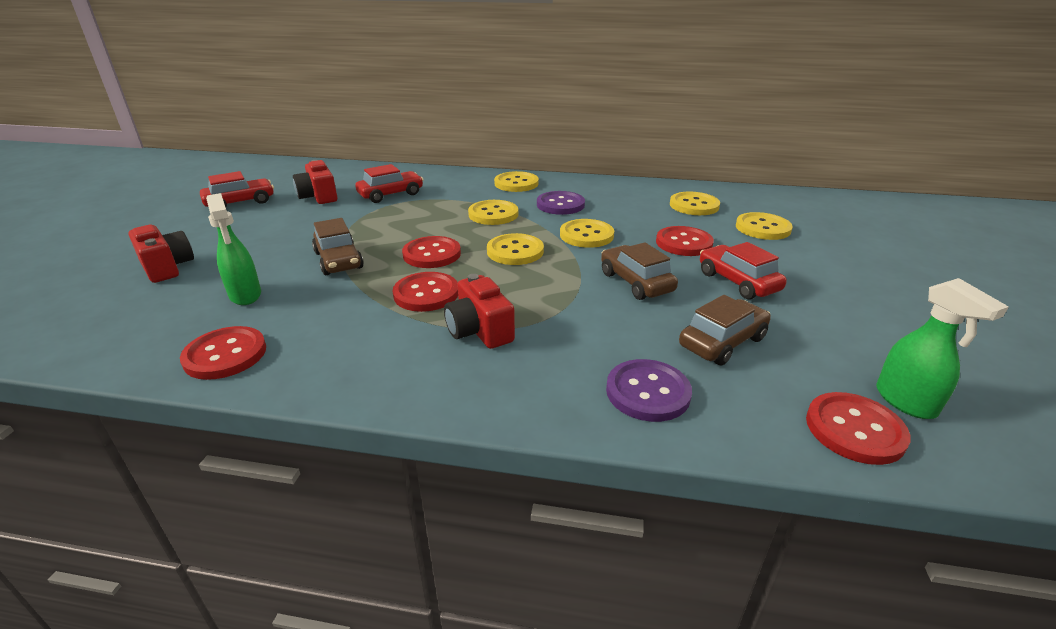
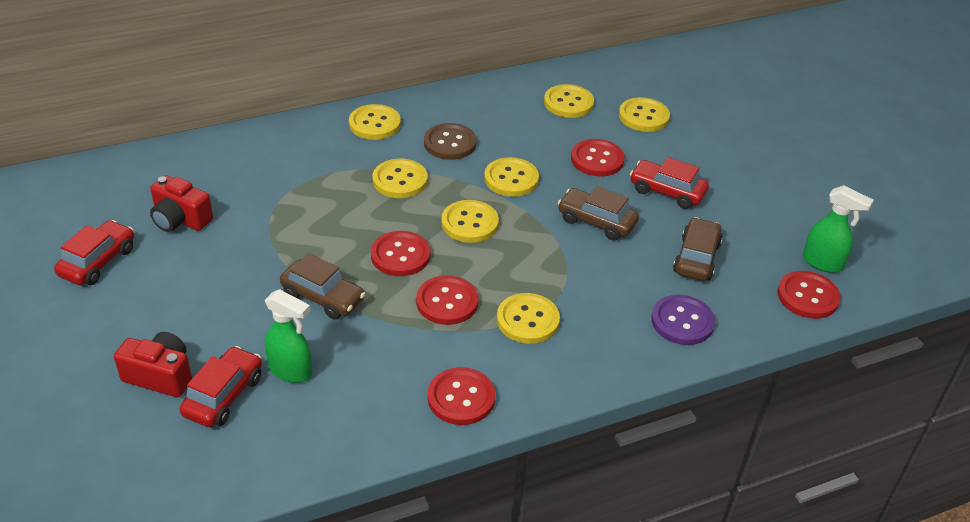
camera: 35 degrees left, 10 degrees up
(225, 355) = (360, 429): red button -> red button (461, 398)
(391, 194) = (259, 187): red car -> red car (224, 396)
(479, 331) = (527, 320): red camera -> yellow button
(560, 205) = (450, 143): purple button -> brown button

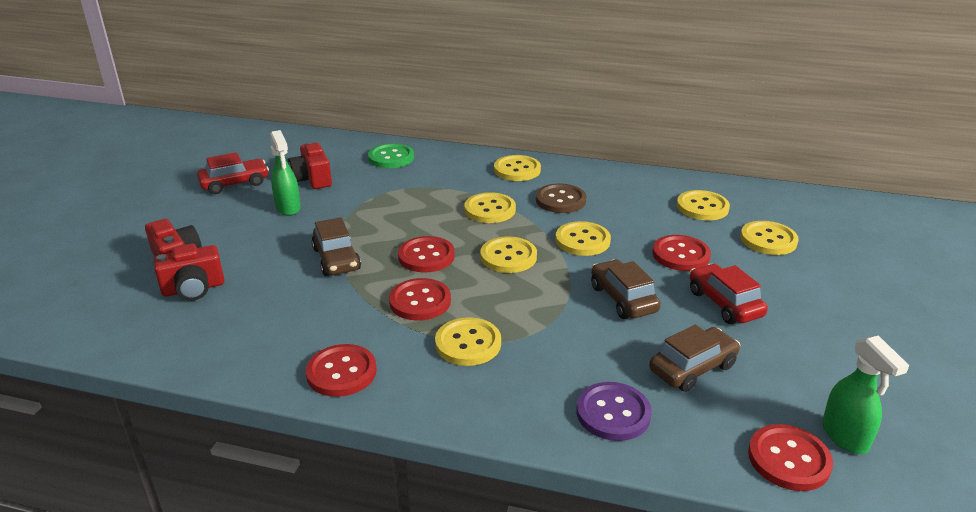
camera: 40 degrees right, 10 degrees down
(224, 396) = (193, 289): red car -> red camera
(232, 158) = (391, 158): none -> green button
(291, 371) = (253, 294): green spray bottle -> green spray bottle (288, 208)

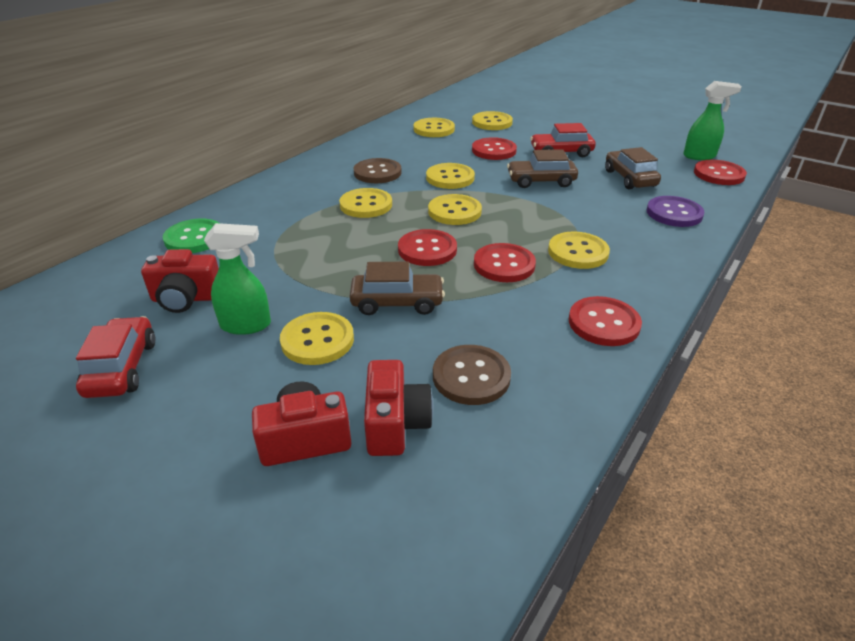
camera: 70 degrees left, 5 degrees up
(249, 311) = (471, 376): none -> brown button
(517, 170) = (302, 179): yellow button -> yellow button (317, 340)

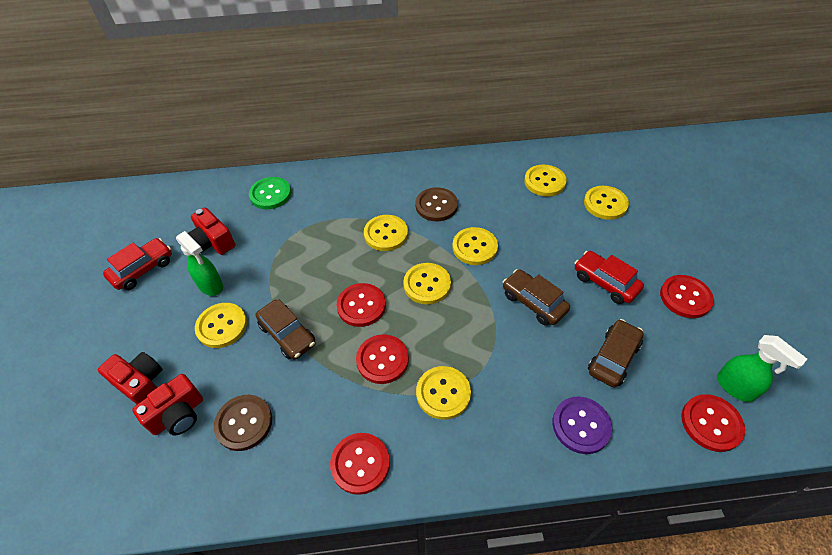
camera: 50 degrees right, 15 degrees up
(494, 150) = (552, 240): red button -> red button (685, 297)

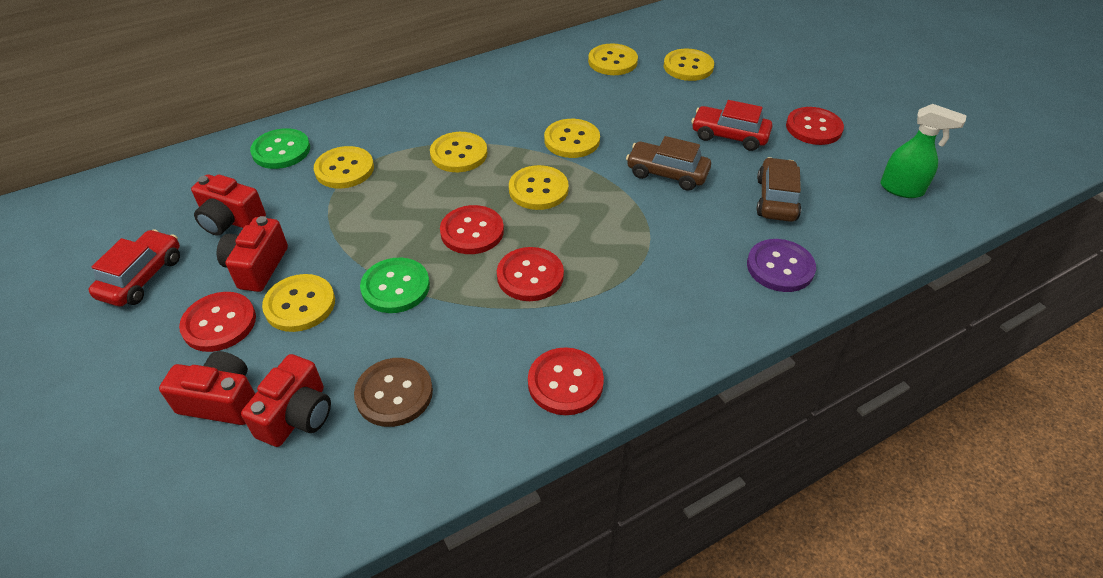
camera: 25 degrees left, 5 degrees down
(211, 286) = (257, 267): green spray bottle -> red camera
(287, 335) = (395, 287): brown car -> green button
(436, 205) = (503, 112): brown button -> none
(443, 393) = (619, 285): yellow button -> yellow button (344, 169)
(711, 423) = (898, 225): red button -> red button (219, 323)

